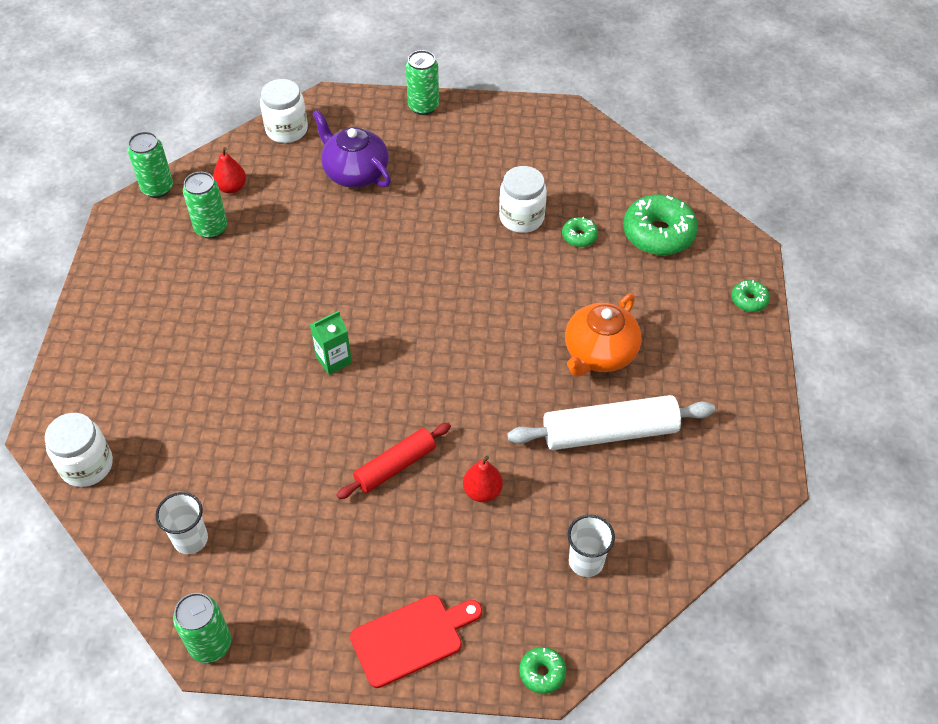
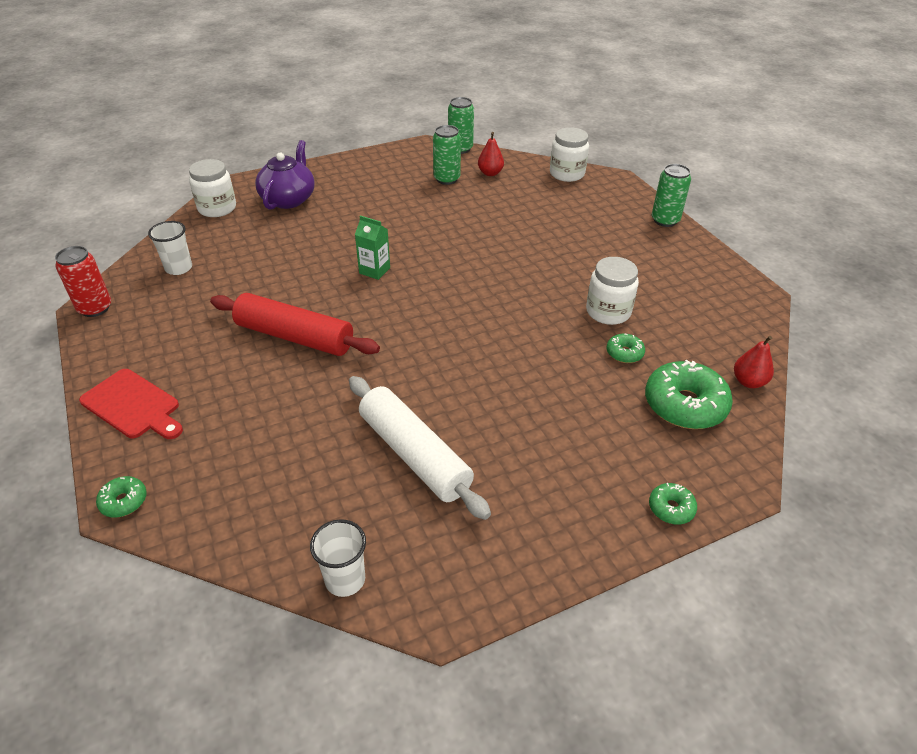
camera: 60 degrees right, 10 degrees down
(210, 644) = (95, 308): green can -> red can
(355, 172) = (561, 215): purple teapot -> purple teapot (288, 199)
(395, 466) = (295, 336): red rolling pin -> red rolling pin, size x1.57
(482, 491) = (298, 394): red pear -> red pear (748, 382)
(586, 562) = (257, 490): white cup -> white cup (345, 579)
(599, 353) = (501, 414): orange teapot -> none

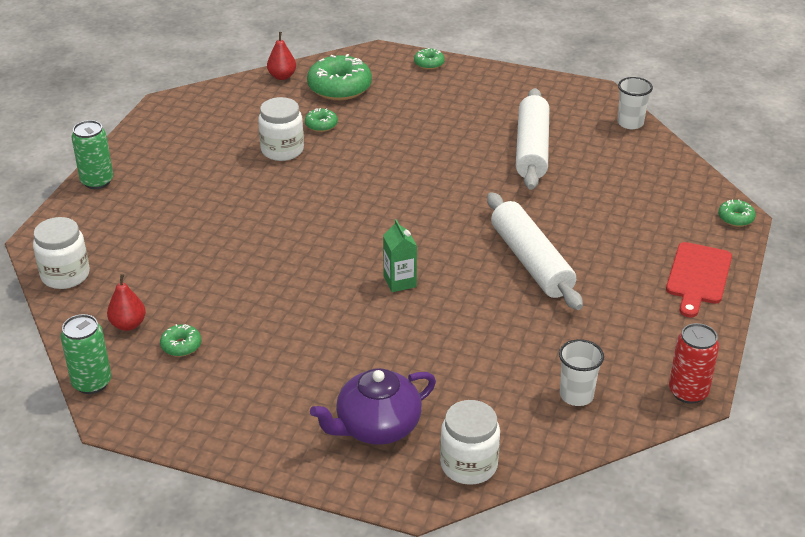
camera: 135 degrees left, 5 degrees down
(133, 405) = (698, 276): red cutting board -> red cutting board turned 150 degrees counterclockwise
(295, 336) = (531, 261): red rolling pin -> white rolling pin
(446, 179) = (181, 346): green can -> green donut

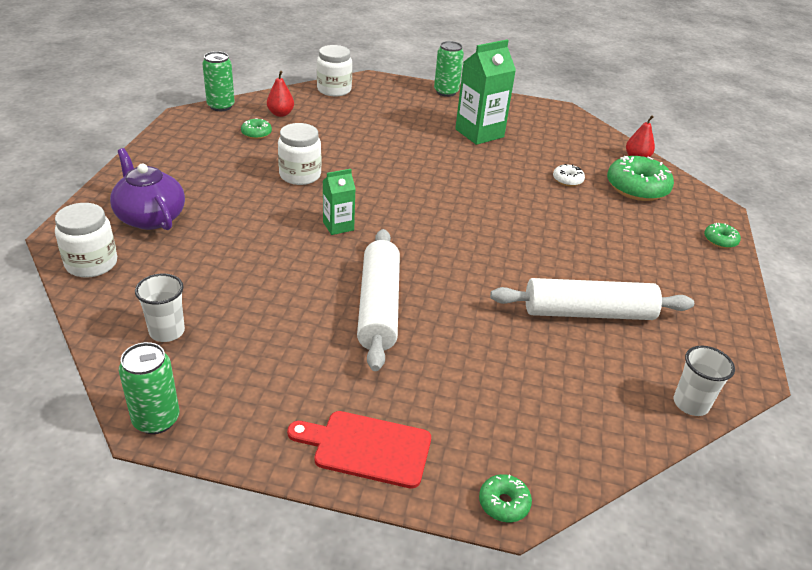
camera: 80 degrees right, 0 degrees up
(212, 168) = (479, 133): none -> green carton
(282, 150) = (518, 162): white jar -> white jar (300, 175)
(321, 125) = (567, 180): green donut -> white donut
(531, 261) = (378, 306): white rolling pin -> white rolling pin turned 60 degrees counterclockwise
(688, 392) = (156, 420): red can -> green can

